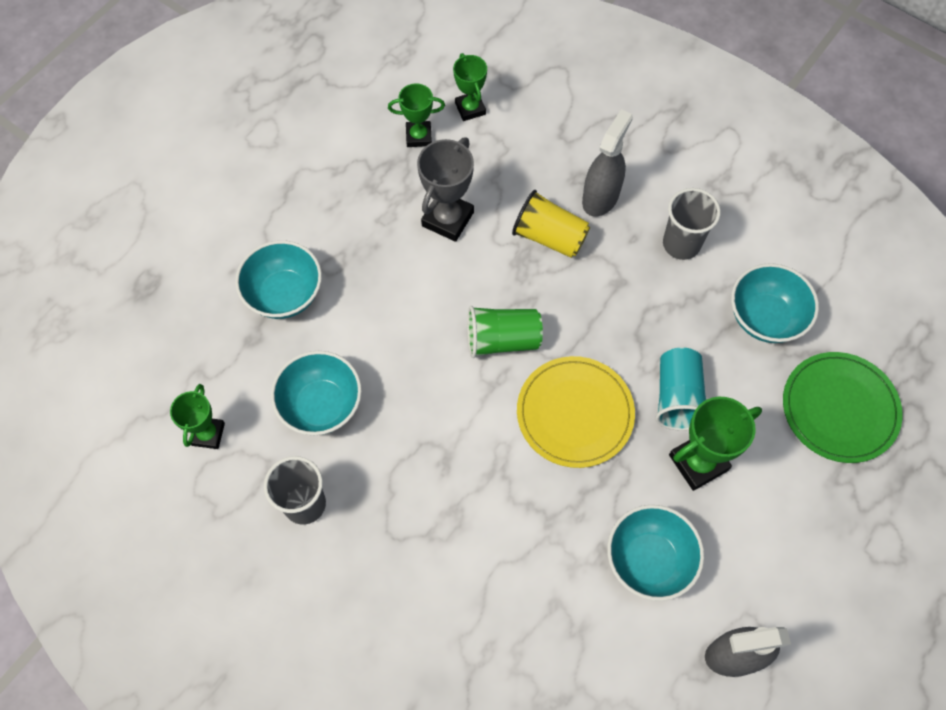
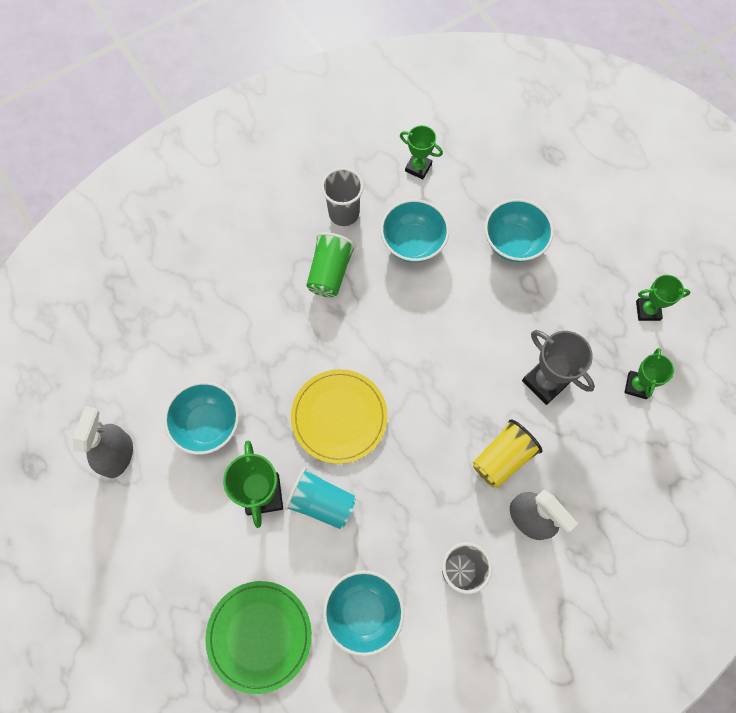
camera: 110 degrees right, 5 degrees up
(470, 108) = (656, 439): green trophy -> green trophy (647, 310)
(502, 340) = (420, 385): green cup -> green cup (330, 272)

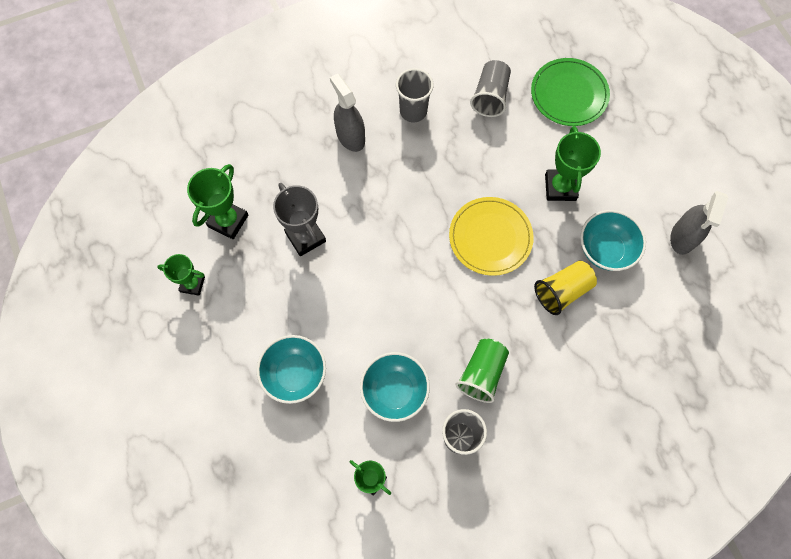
camera: 170 degrees left, 0 degrees up
(322, 502) = (513, 174): turquoise cup -> none
(363, 612) = (490, 96): turquoise bowl -> grey cup
(502, 458) = (359, 183): yellow cup -> yellow cup (562, 291)
(637, 386) = (228, 221): green trophy -> green trophy, size x1.53

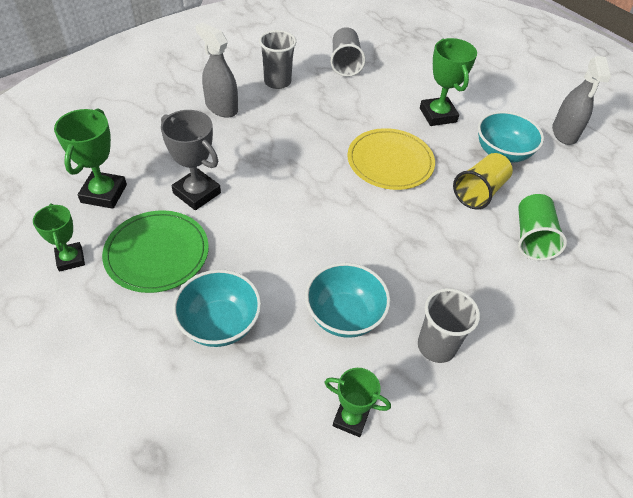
camera: 20 degrees left, 20 degrees down
(192, 284) = (70, 259): green trophy -> green trophy turned 75 degrees clockwise
(482, 373) = (433, 278): green cup -> green cup (532, 238)
(569, 94) = (413, 53): green plate -> green plate (157, 253)

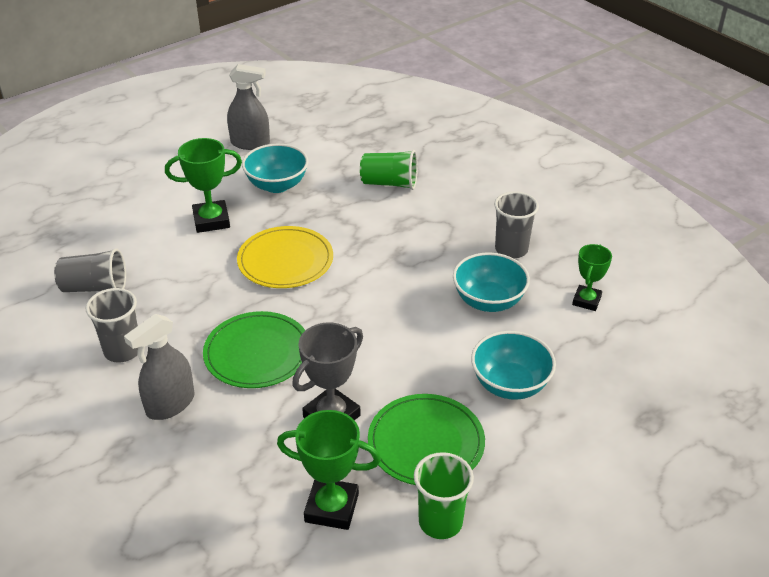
camera: 85 degrees left, 10 degrees down
(70, 259) = (440, 522): green trophy -> green cup
(272, 148) = (257, 353): none -> green plate
(479, 191) = (331, 206): yellow cup -> none

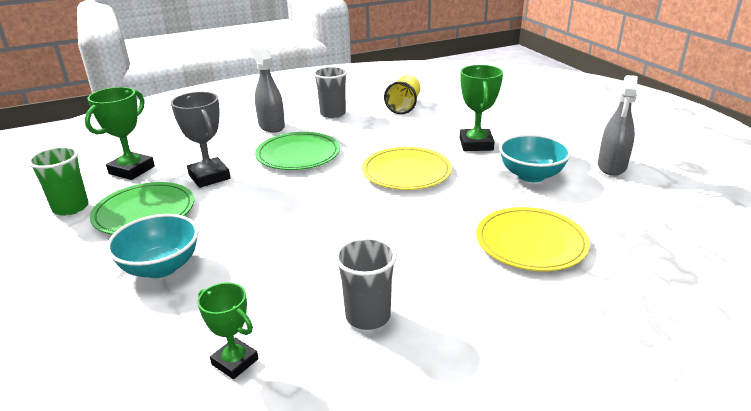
camera: 105 degrees right, 10 degrees down
(95, 287) = (404, 106): grey cup -> yellow cup
(389, 183) = (531, 242): green cup -> yellow plate
(488, 301) = (285, 278): turquoise bowl -> none

